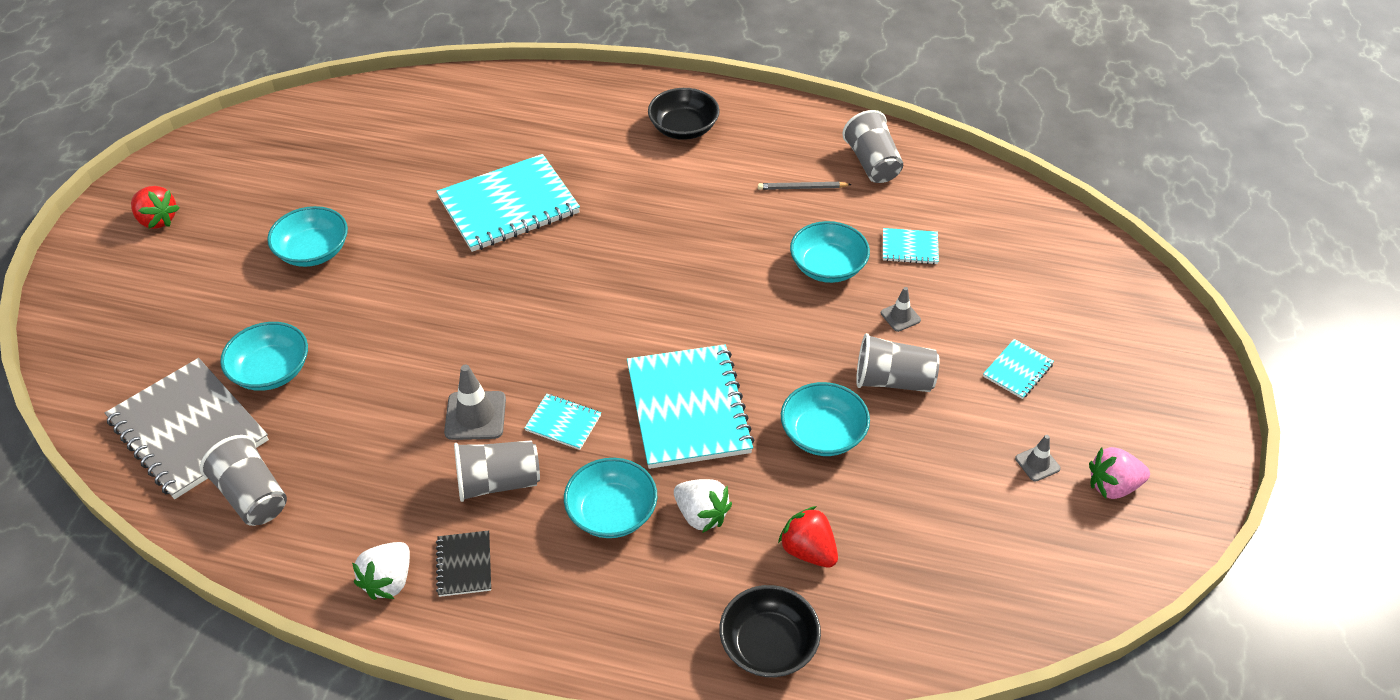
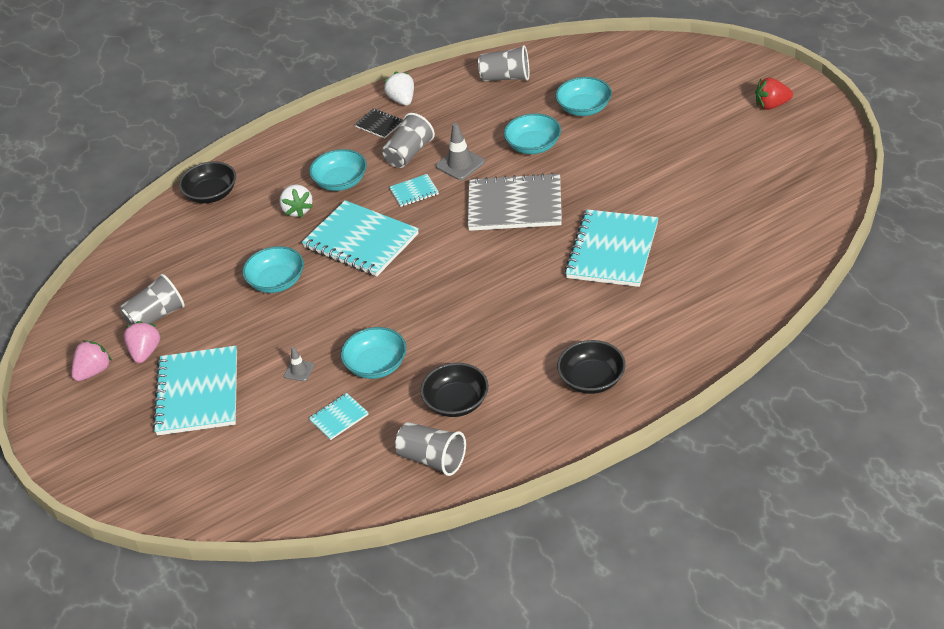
camera: 140 degrees right, 5 degrees down
(188, 430) = (575, 71): grey notebook -> grey notebook (515, 205)
(313, 251) = (667, 154): turquoise bowl -> turquoise bowl (533, 146)
(701, 515) = (297, 210): white strawberry -> white strawberry turned 105 degrees counterclockwise
(802, 188) = (456, 402): grey pencil -> black bowl
(808, 551) = (230, 234): red strawberry -> none
(893, 380) = (266, 333): grey cup -> grey cup (156, 316)
(1017, 370) = (198, 393): turquoise notebook -> turquoise notebook, size x2.19
(1037, 463) = (145, 352): grey traffic cone -> pink strawberry

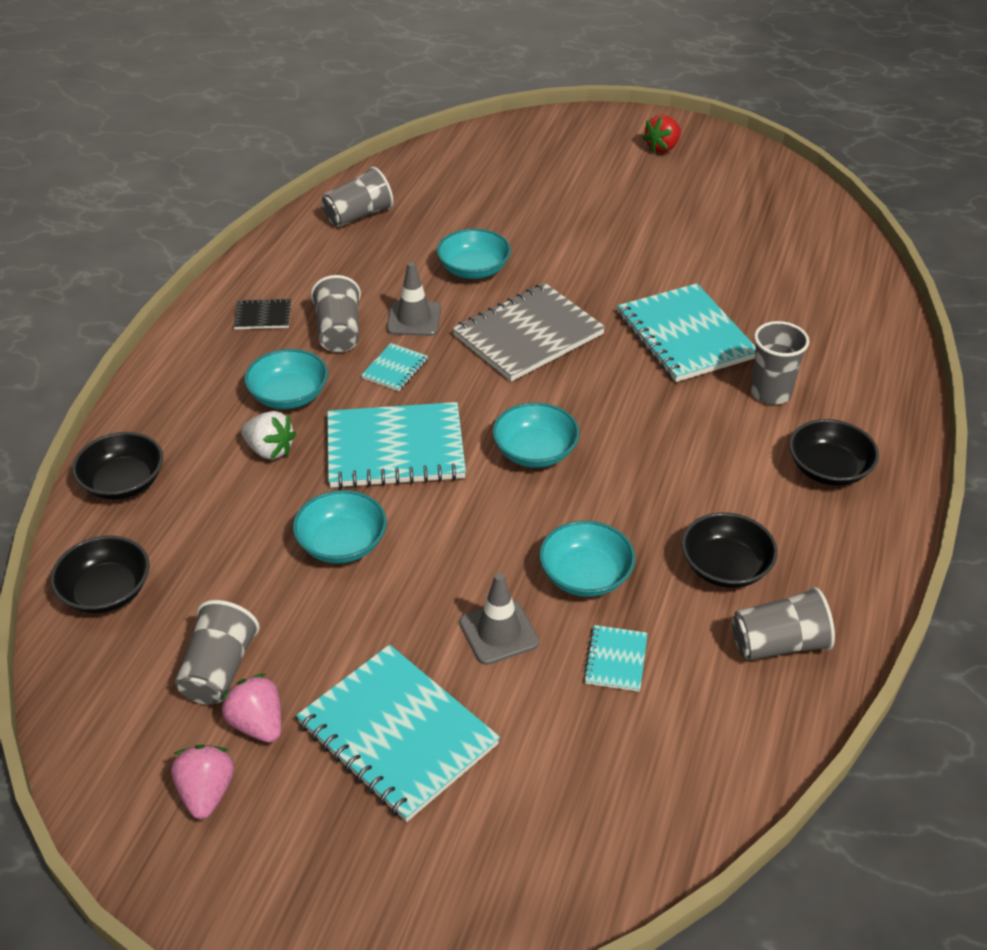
camera: 45 degrees left, 0 degrees up
(148, 249) = (106, 591): none -> black bowl
(299, 370) = (499, 632): grey traffic cone -> grey traffic cone, size x1.72
(402, 100) = (261, 280): white strawberry -> none
(584, 108) = (483, 214): turquoise bowl -> turquoise bowl (535, 452)
(619, 314) = (770, 393): none -> grey cup

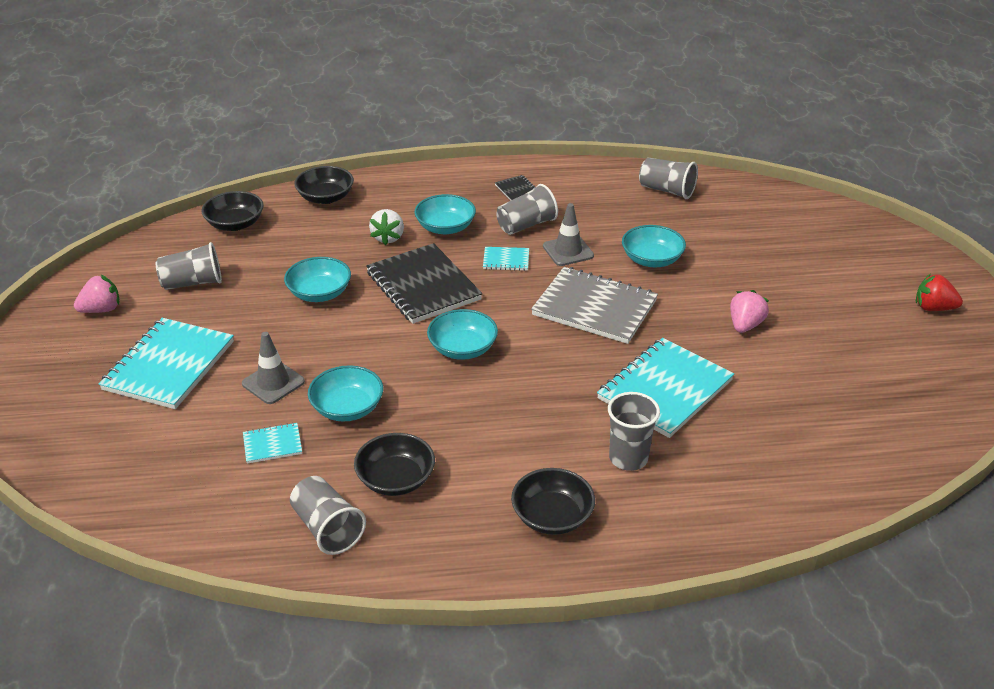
camera: 65 degrees right, 5 degrees down
(257, 724) = (157, 310): pink strawberry -> pink strawberry (745, 325)
(395, 449) = (423, 286): turquoise notebook -> black notebook

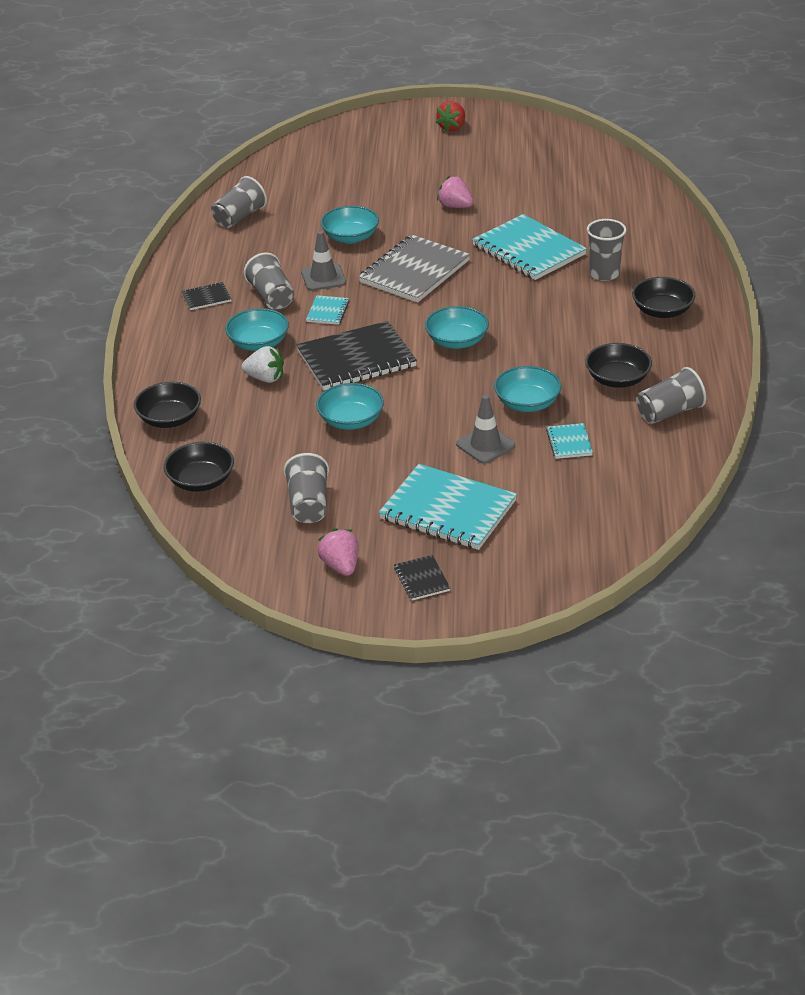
camera: 80 degrees left, 0 degrees up
(69, 358) = (421, 579): none -> black notebook

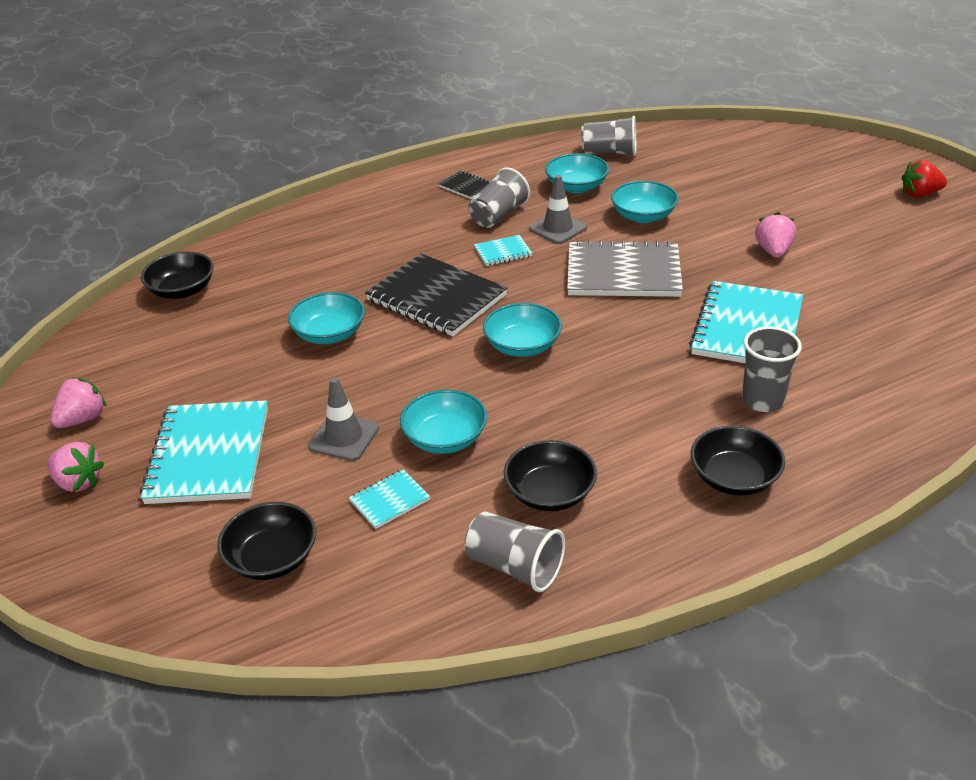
camera: 60 degrees right, 0 degrees up
(169, 419) = (267, 240): black bowl -> black bowl (272, 558)
(258, 343) = (417, 237): turquoise bowl -> turquoise bowl (576, 187)
(265, 378) = (364, 262): white strawberry -> none
(309, 504) = (175, 362): grey cup -> none
(421, 579) = (78, 482): black notebook -> pink strawberry

